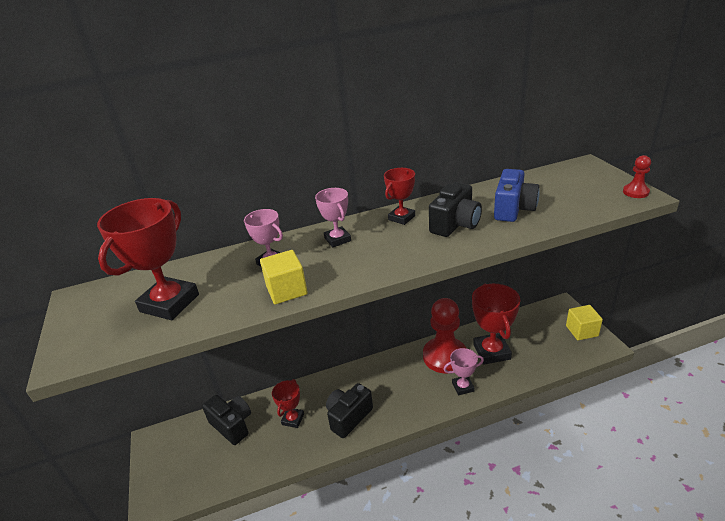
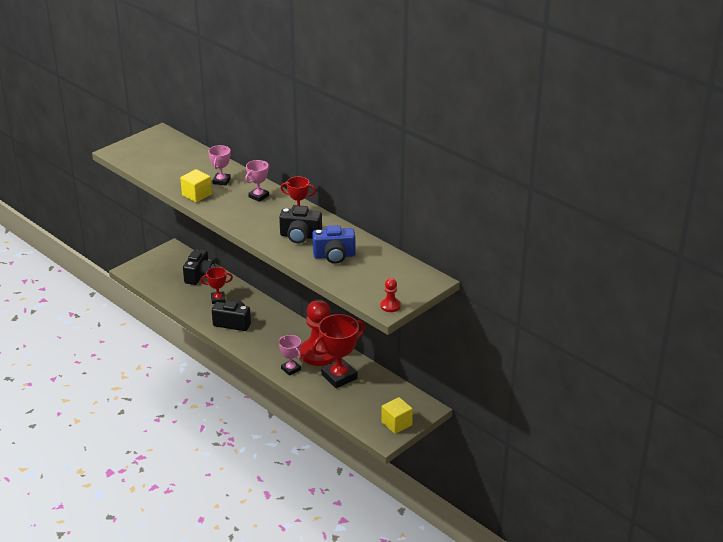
camera: 60 degrees right, 0 degrees up
(170, 303) = (168, 163): red trophy -> none

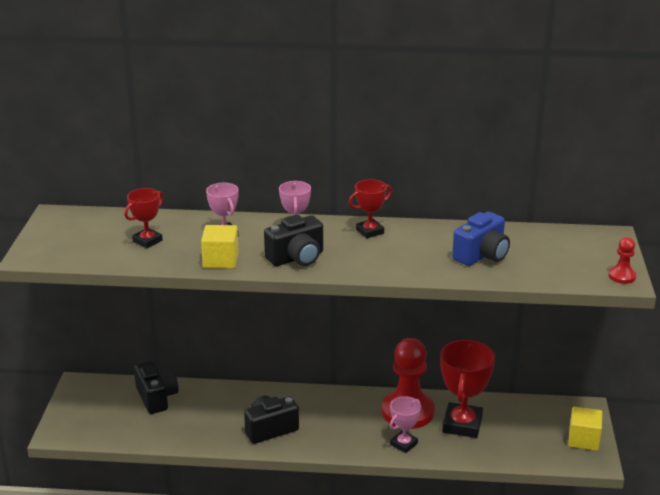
camera: 40 degrees left, 5 degrees down
(218, 299) = (215, 412): red trophy -> red trophy (147, 241)
(291, 369) = (404, 444): pink trophy -> pink trophy turned 60 degrees counterclockwise
(300, 236) = (412, 252): black camera -> black camera (297, 258)

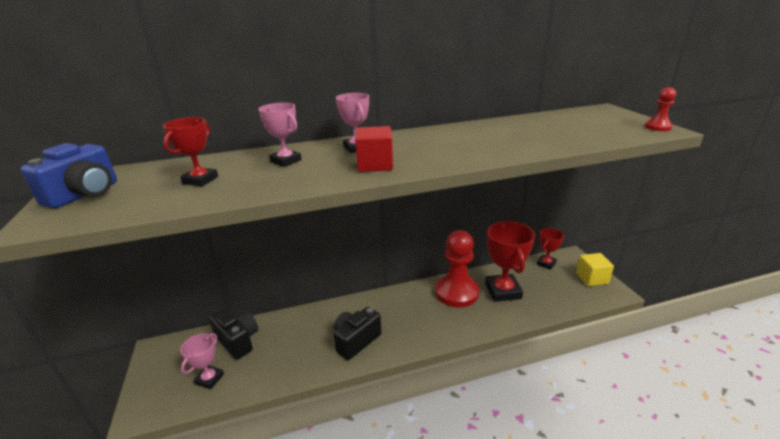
camera: 20 degrees left, 0 degrees up
(220, 260) = (295, 181): yellow cube -> none
(297, 258) = (375, 165): black camera -> red cube
(369, 231) = (422, 136): red trophy -> red trophy (546, 264)
(404, 444) = (473, 320): pink trophy -> pink trophy (209, 379)
(482, 255) = (535, 134): blue camera -> blue camera (85, 194)

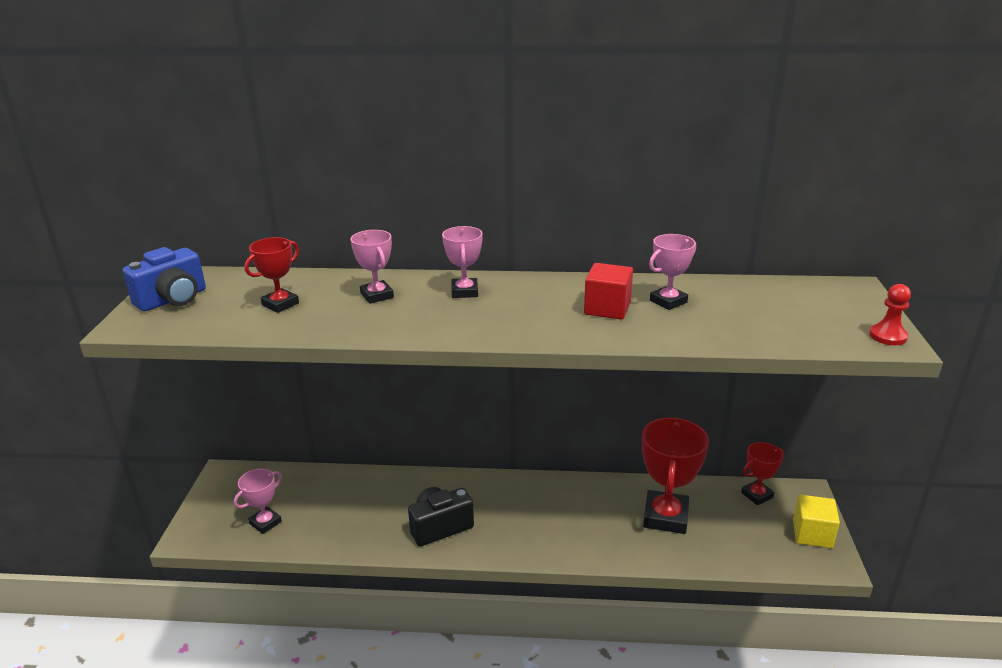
camera: 20 degrees right, 0 degrees up
(238, 341) = (310, 489): black camera -> none
(375, 165) = (466, 321): red cube -> red cube (607, 308)
(456, 292) = (600, 501): red pawn -> none
(506, 131) = (668, 301): none -> pink trophy

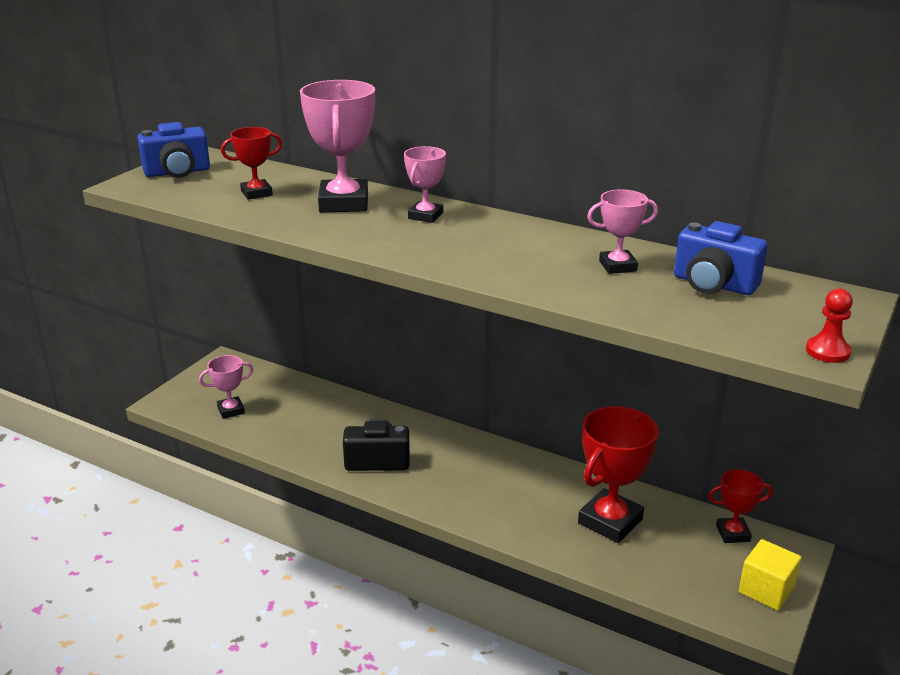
camera: 25 degrees right, 0 degrees up
(377, 295) = (344, 203): pink trophy -> pink trophy, size x1.79
(607, 308) = (546, 259): red cube -> none
(753, 300) = (713, 284): none -> blue camera

